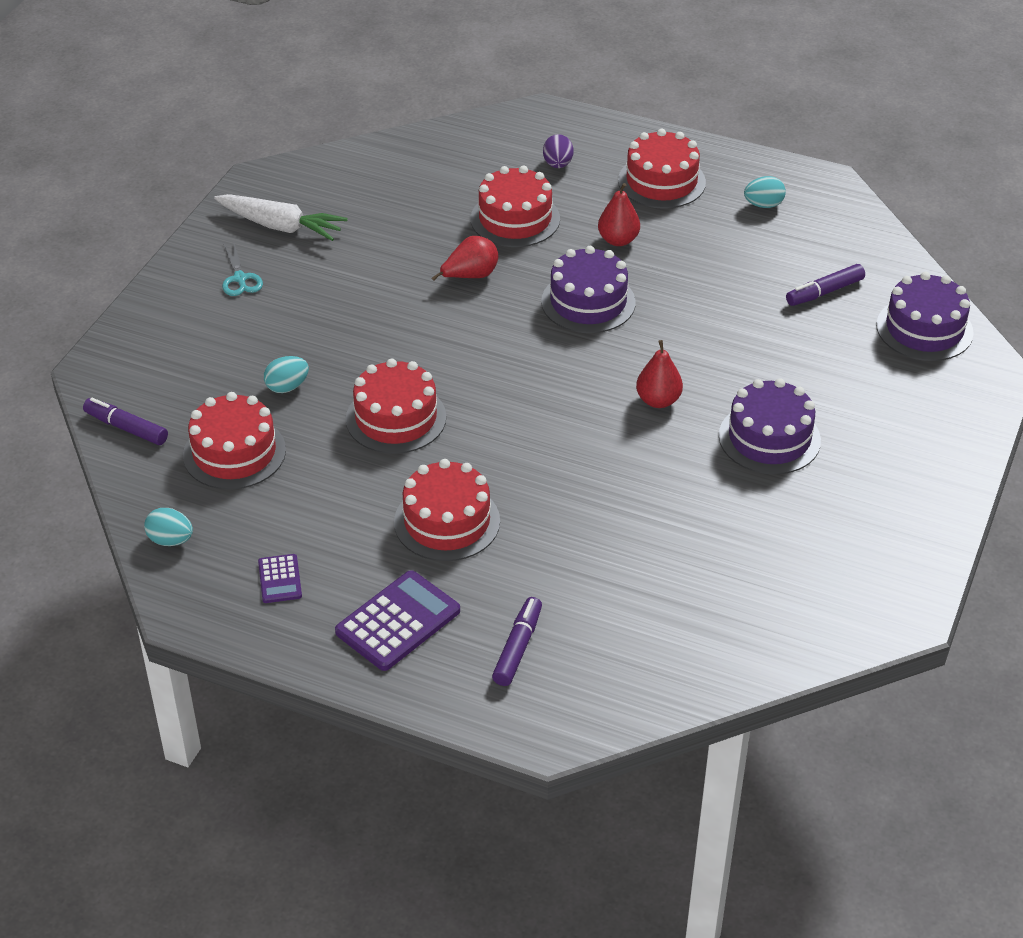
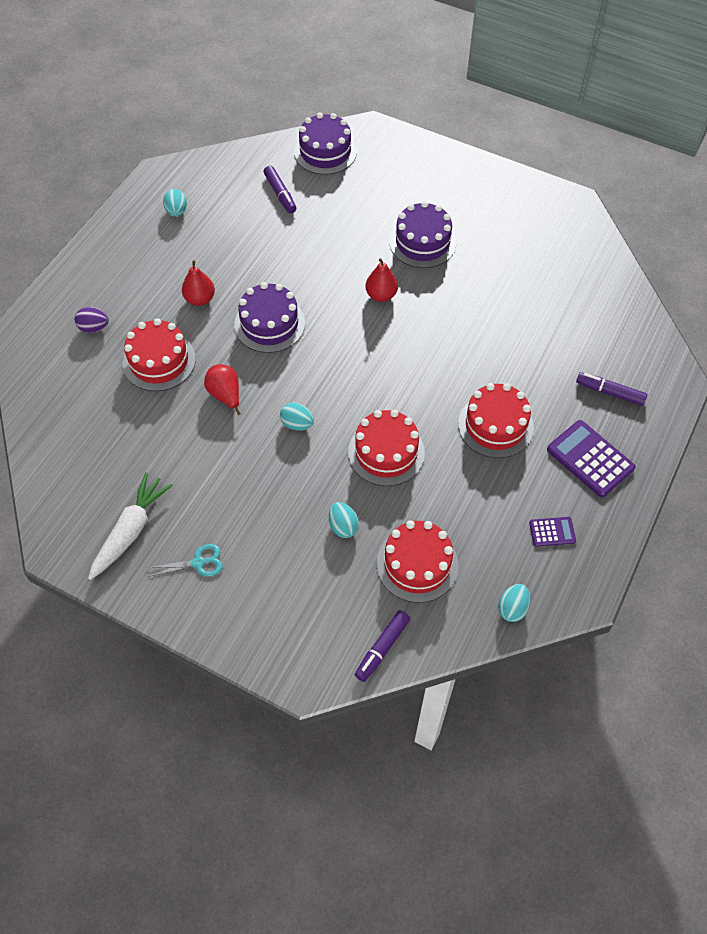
camera: 85 degrees left, 15 degrees up
(433, 338) = (297, 424): none -> turquoise egg
(661, 181) = (133, 265): red cake -> none

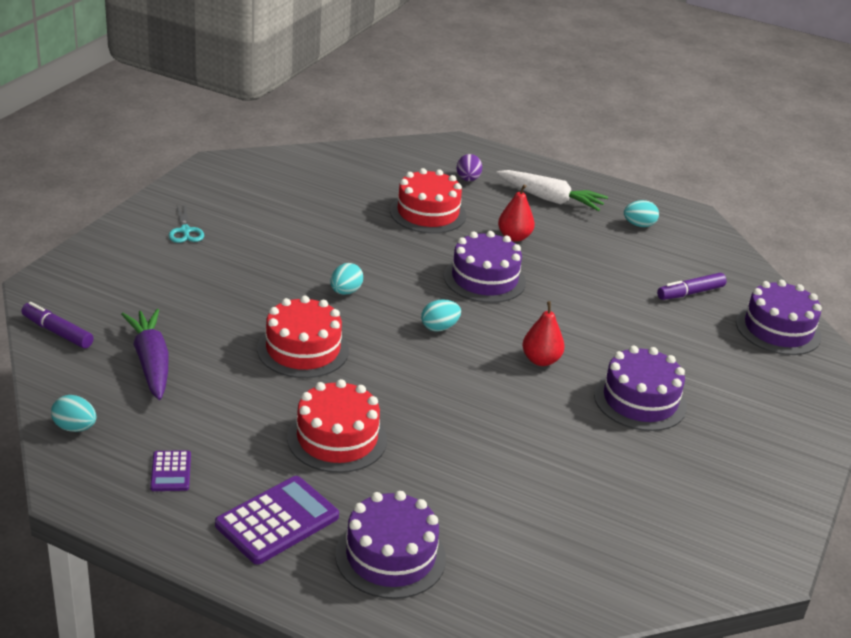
camera: 85 degrees right, 25 degrees down
(131, 530) = (228, 198): white carrot -> white carrot (550, 199)
(225, 395) = (384, 249): red pear -> none
(343, 526) = (209, 315): turquoise egg -> turquoise egg (439, 328)
(417, 564) = (151, 362): red cake -> purple carrot
(610, 392) = (390, 556): purple marker -> purple cake

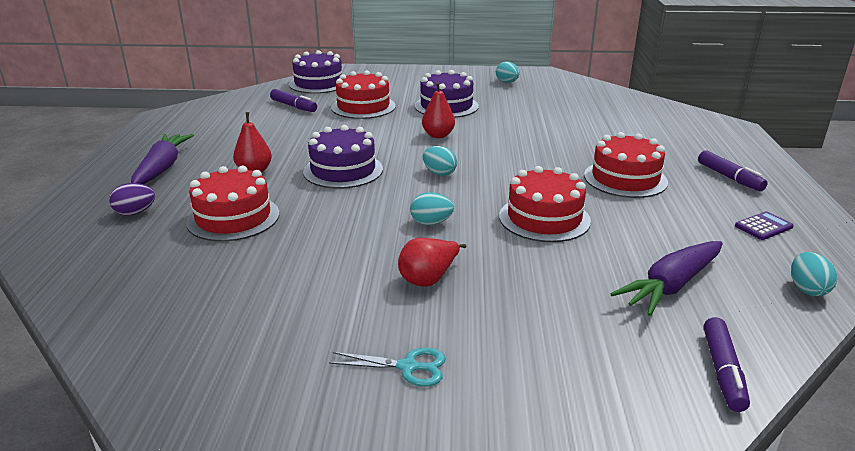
camera: 110 degrees left, 5 degrees down
(185, 231) = (408, 367): turquoise scissors -> turquoise scissors turned 45 degrees clockwise
(266, 265) = (429, 279): none -> red pear
(277, 521) = (729, 177): purple calculator -> purple marker
(390, 556) = (692, 142): purple cake -> none
(550, 199) = (162, 168): white carrot -> purple carrot
(639, 225) = (194, 131): turquoise egg -> turquoise egg (507, 82)
(666, 338) = (363, 107): none -> red cake

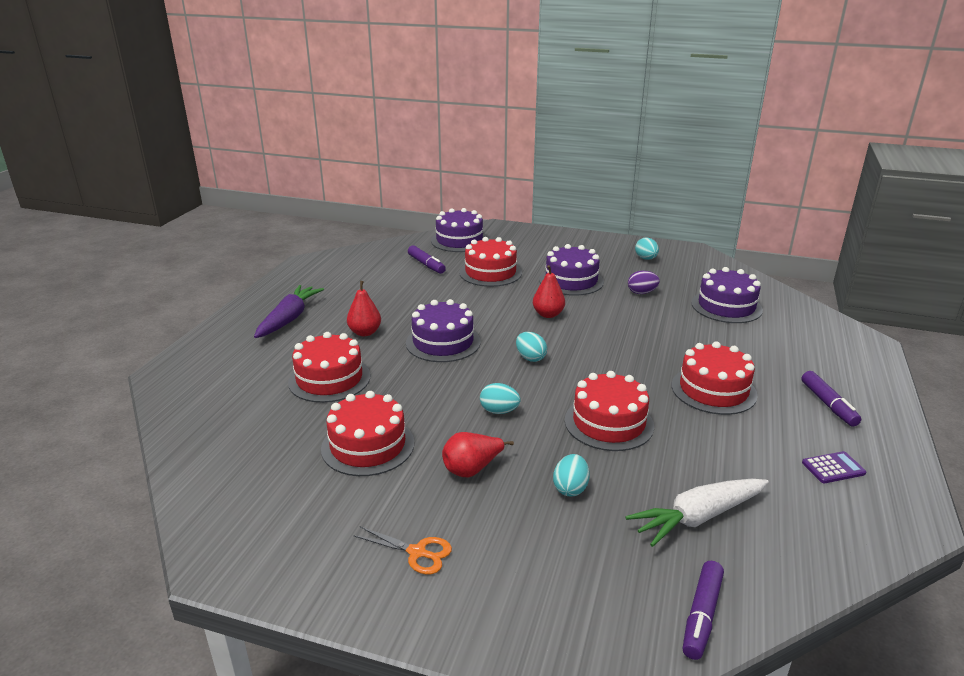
camera: 15 degrees right, 0 degrees up
(135, 213) = (252, 362): purple egg -> purple egg (641, 293)
(305, 273) = (368, 445): none -> red cake
(408, 367) = (417, 552): turquoise scissors -> orange scissors
(599, 112) = (726, 306): none -> purple cake
(670, 286) = (697, 518): purple carrot -> white carrot
(807, 289) = (839, 547): turquoise egg -> turquoise egg (570, 488)

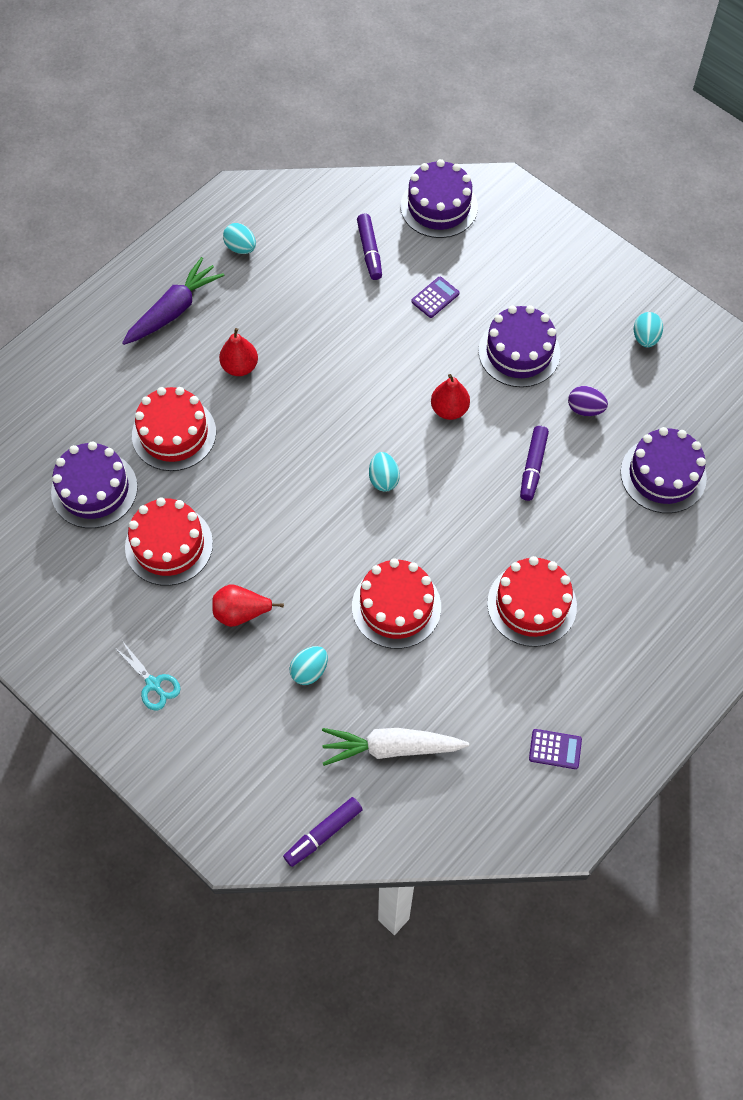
camera: 25 degrees right, 35 degrees up
(417, 552) = (153, 684): orange scissors -> turquoise scissors
(443, 342) = (310, 416): purple cake -> purple cake (94, 489)
(490, 272) = (435, 297): red cake -> purple calculator
(499, 411) = (306, 547): turquoise egg -> turquoise egg (240, 248)
(828, 404) = (628, 673): purple marker -> purple marker (533, 467)

